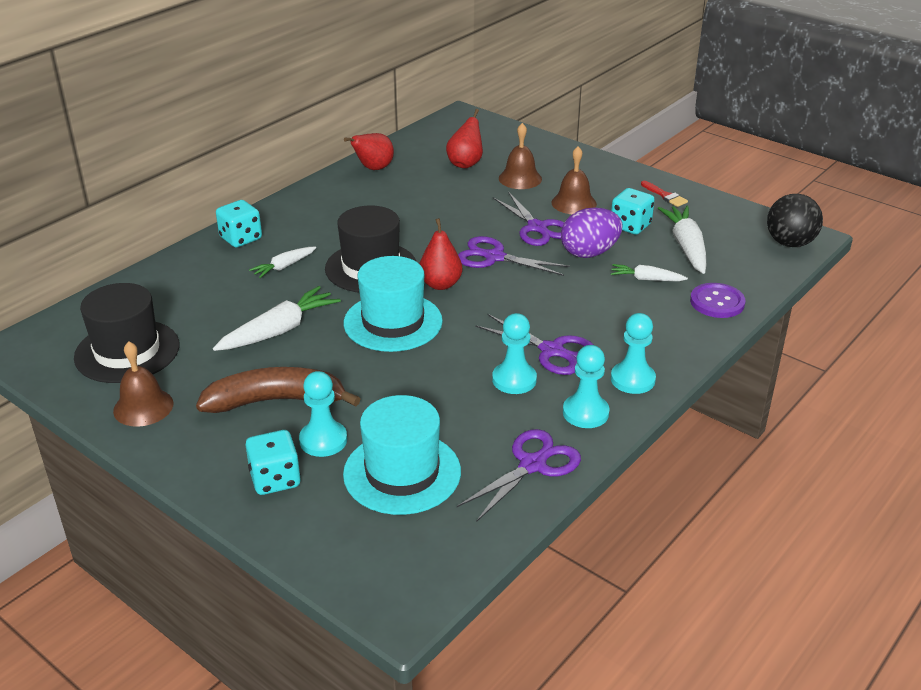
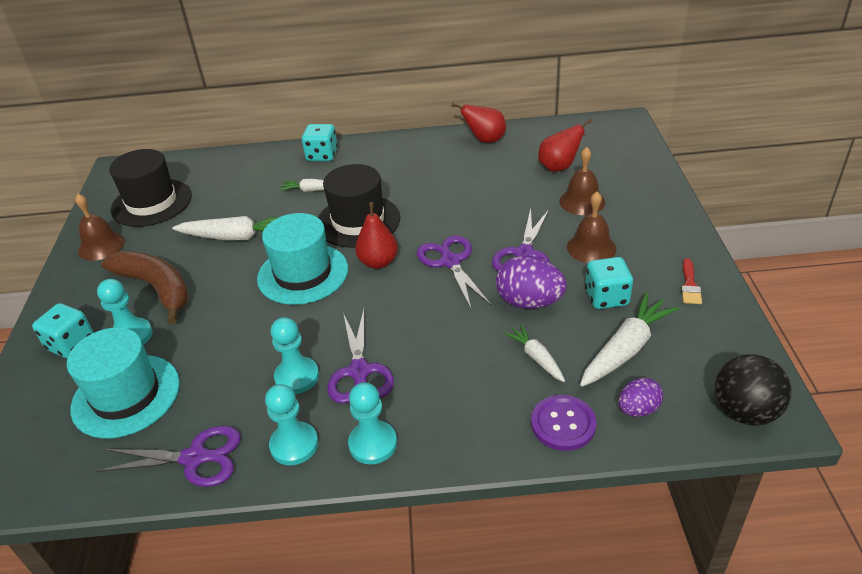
camera: 50 degrees right, 5 degrees up
(741, 272) = (638, 409): none -> purple egg

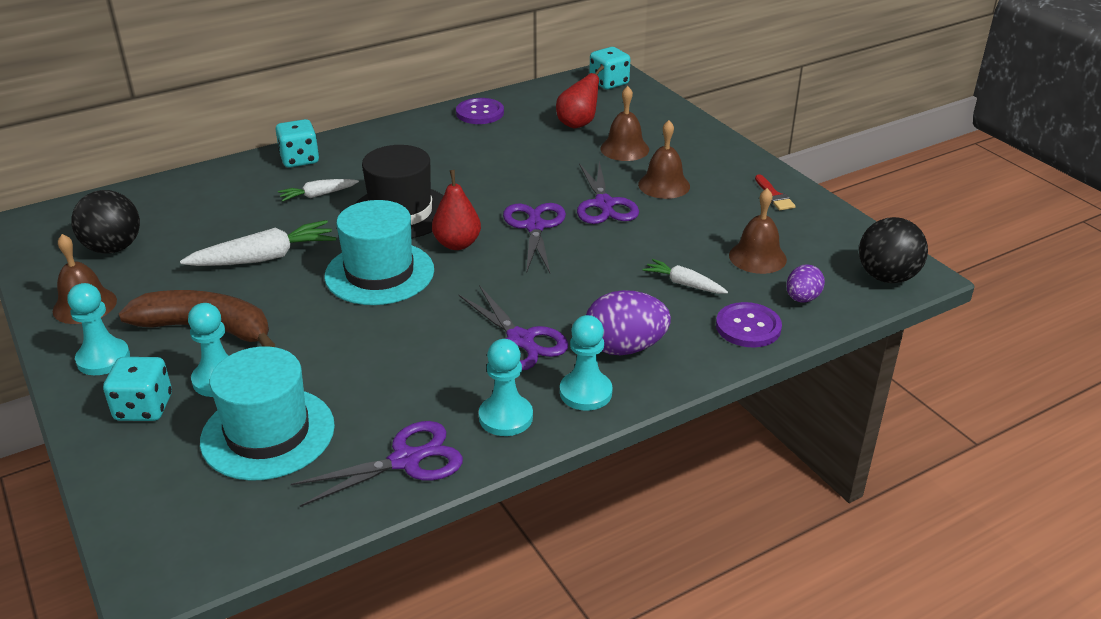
camera: 30 degrees left, 5 degrees down
(151, 203) = (113, 248): black hat -> black ball
(297, 377) = (456, 362): turquoise pawn -> turquoise pawn (103, 359)
(450, 262) = (535, 227): purple scissors -> purple scissors turned 45 degrees clockwise
(485, 140) = (480, 113): red pear -> purple button
(529, 302) = (641, 242): purple egg -> purple egg (624, 348)
(606, 297) = (709, 221): turquoise dice -> turquoise dice (609, 83)
(626, 349) = (757, 257): white carrot -> brown bell

